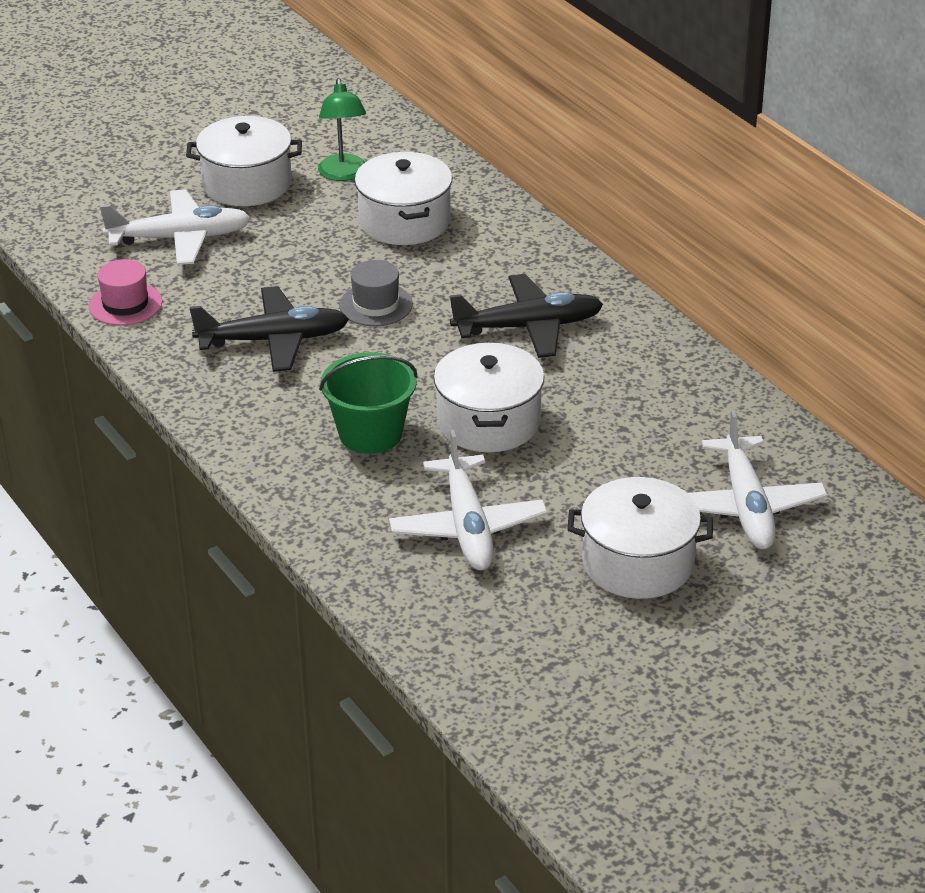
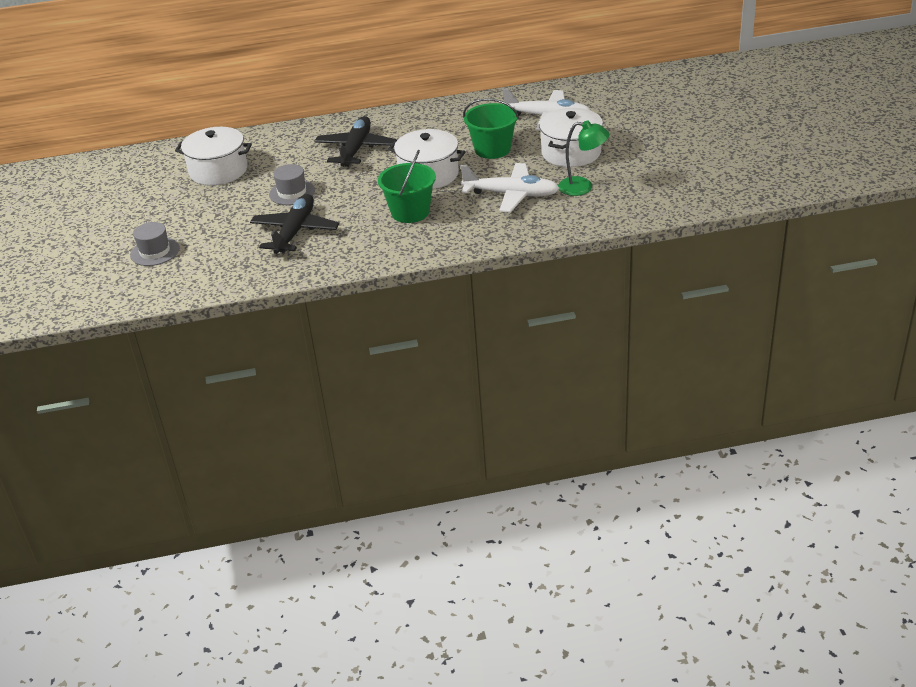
camera: 65 degrees left, 0 degrees up
(125, 304) = (207, 281): pink hat -> none
(180, 238) = (155, 252): white plane -> grey hat
(247, 183) = (120, 219): white pot -> none
(343, 174) = (147, 183): green lamp -> green lamp (583, 187)
(602, 469) = (492, 149): none -> green bucket

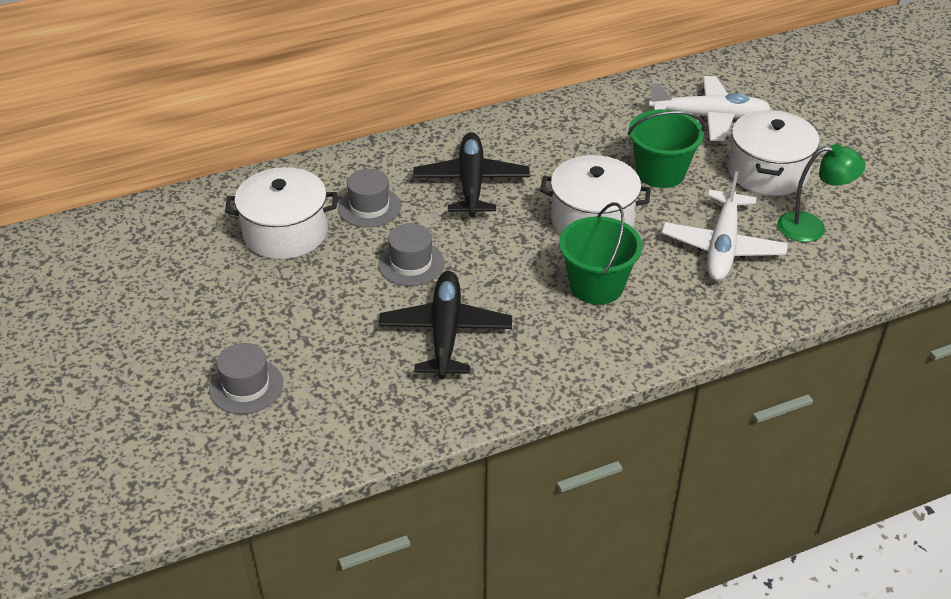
camera: 15 degrees left, 5 degrees up
(280, 159) = (369, 207): none -> grey hat
(511, 195) = (722, 246): white plane -> white plane turned 105 degrees clockwise

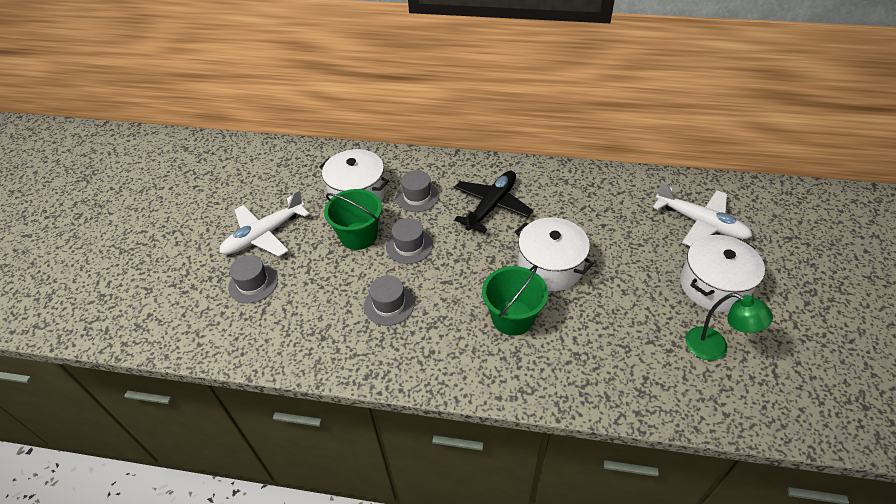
camera: 35 degrees right, 5 degrees up
(445, 333) = (389, 304): black plane -> grey hat
(660, 172) = (628, 251): green bucket -> green bucket (358, 236)
(722, 246) = (629, 330): white plane -> white plane (264, 235)

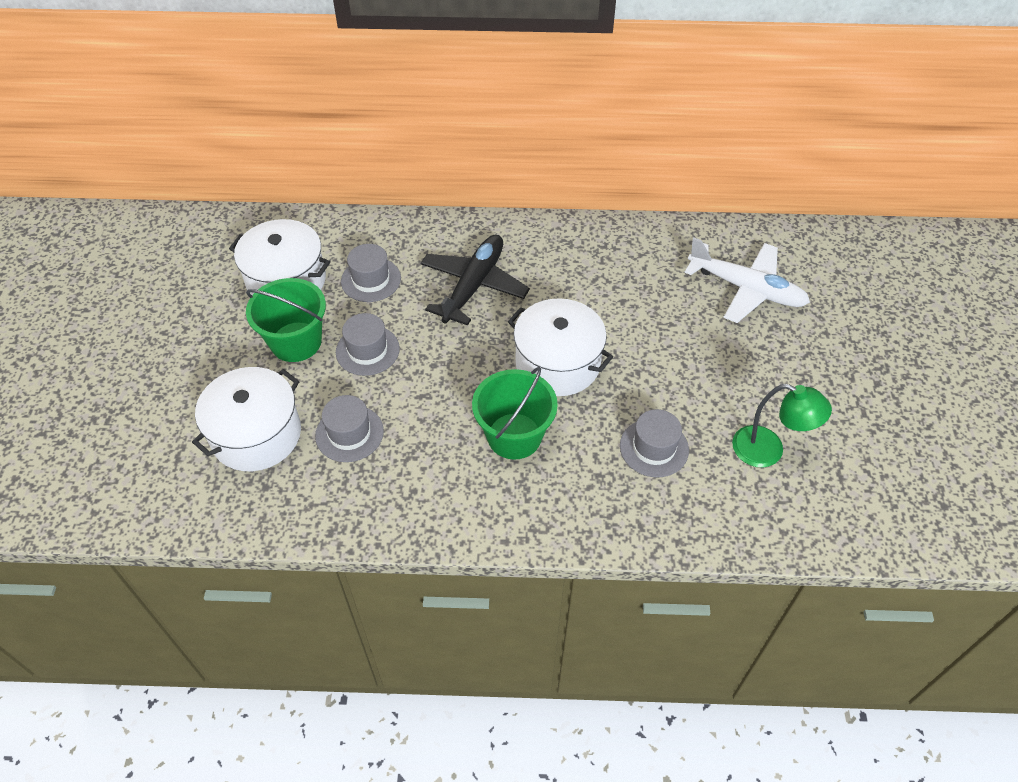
camera: 10 degrees left, 5 degrees up
(253, 283) = (157, 421): grey hat -> grey hat (654, 448)
(264, 235) = (162, 351): white plane -> none
(714, 285) = (765, 371): white pot -> white pot (256, 434)

